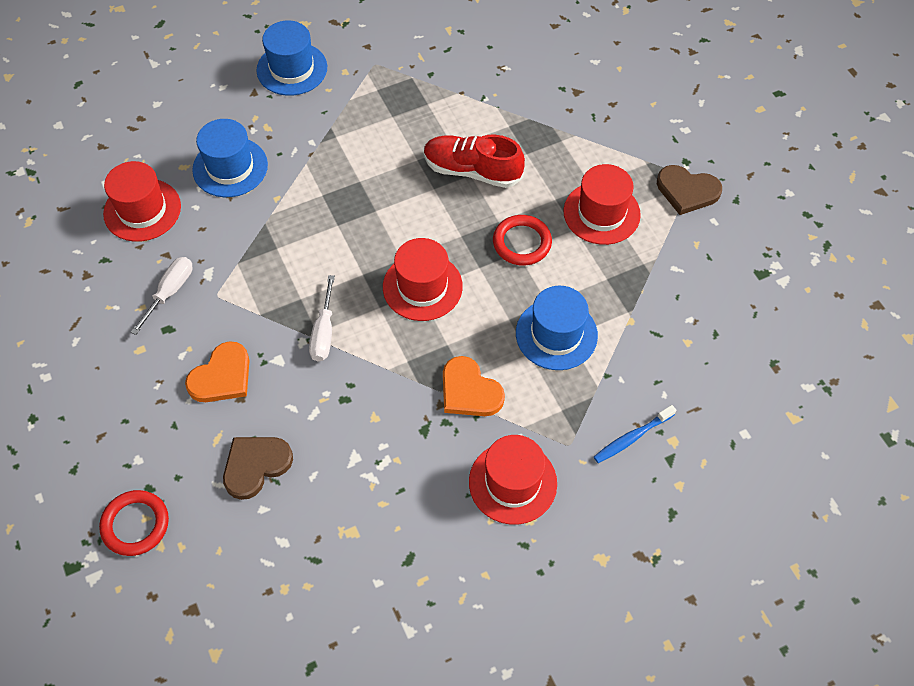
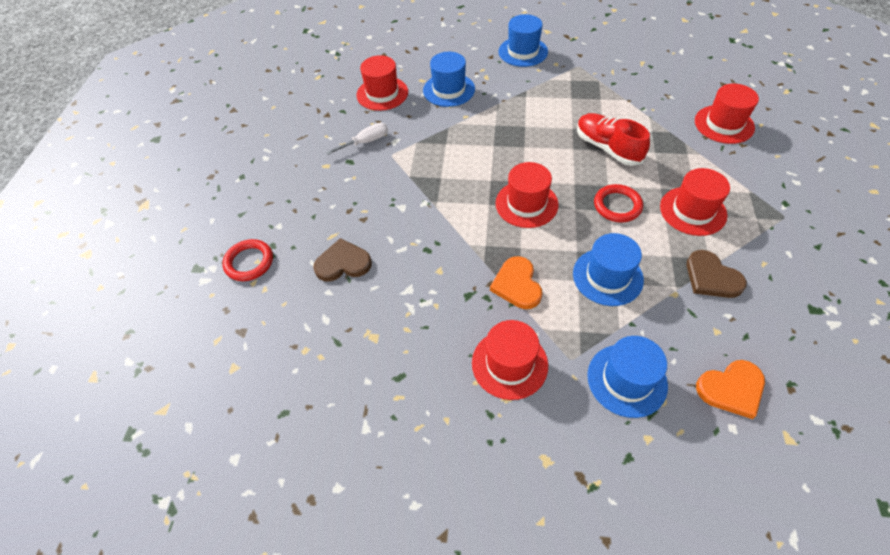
camera: 35 degrees right, 5 degrees down
(222, 376) = (361, 201): orange heart -> orange heart (731, 389)
(324, 332) = (442, 203): white screwdriver -> none
(581, 84) = (724, 124): none -> red hat
(632, 438) = (627, 380): blue toothbrush -> blue hat
(687, 191) = (775, 223): brown heart -> brown heart (711, 277)

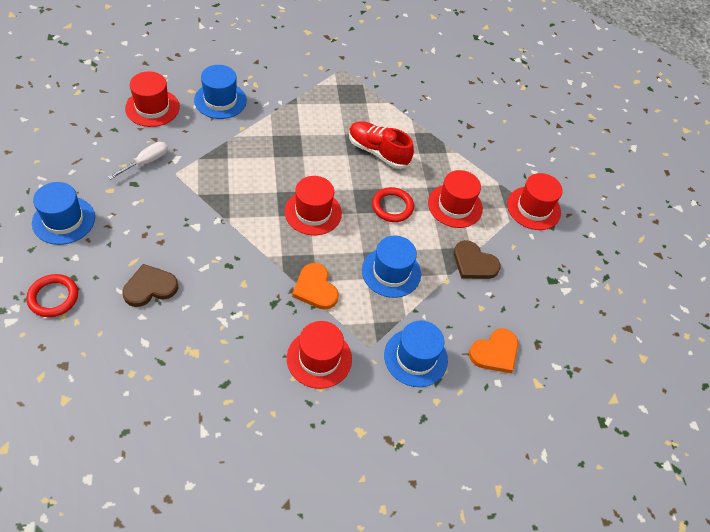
camera: 25 degrees left, 0 degrees up
(523, 52) = (287, 55): blue hat -> blue hat (64, 220)
(724, 124) = (474, 122): red hat -> red hat (533, 208)

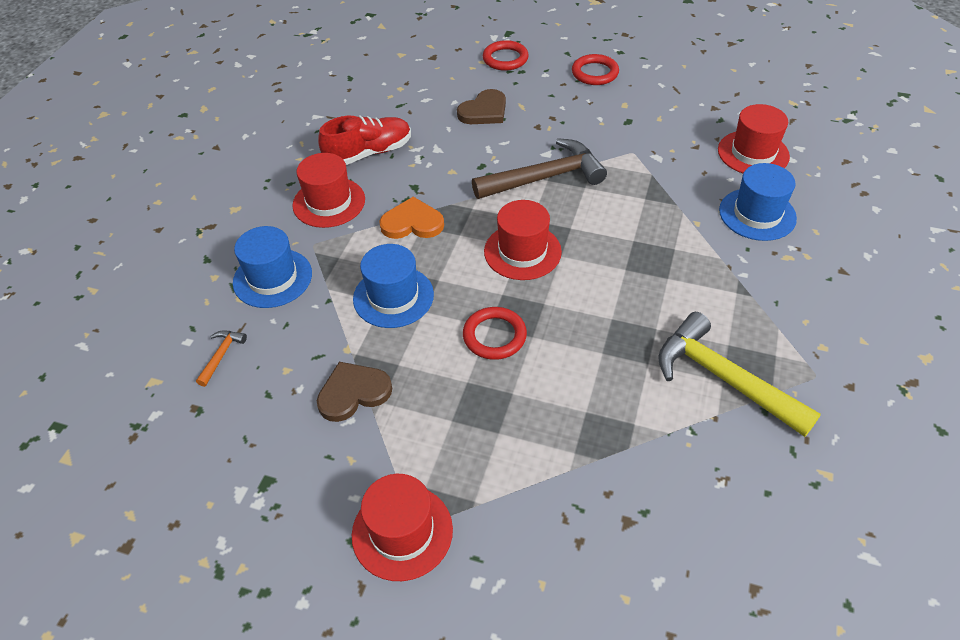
camera: 125 degrees right, 5 degrees down
(64, 220) = (595, 73): blue hat -> red ring
(146, 162) = (658, 134): white screwdriver -> none
(150, 287) = (484, 111): brown heart -> brown heart turned 45 degrees clockwise
(227, 220) = (544, 178): none -> brown hammer
(364, 102) = (724, 378): none -> yellow hammer
(378, 152) = (605, 357): red shoe -> red shoe (369, 153)
(455, 206) = (461, 414): red hat -> none
(495, 352) = (221, 356): orange heart -> orange hammer

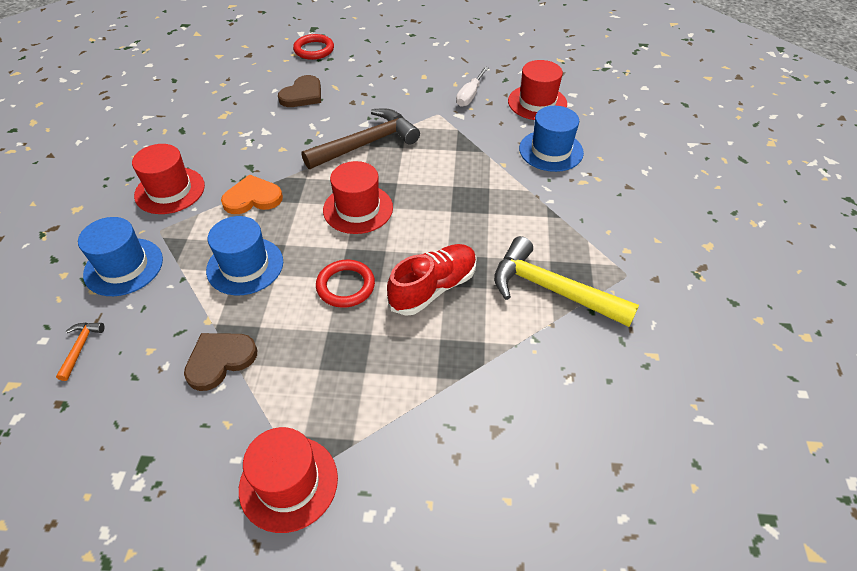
camera: 15 degrees left, 0 degrees up
(369, 153) = (202, 143): red shoe -> red shoe (433, 288)
(595, 73) = (393, 53): red ring -> none
(674, 134) = (470, 95): none -> white screwdriver

